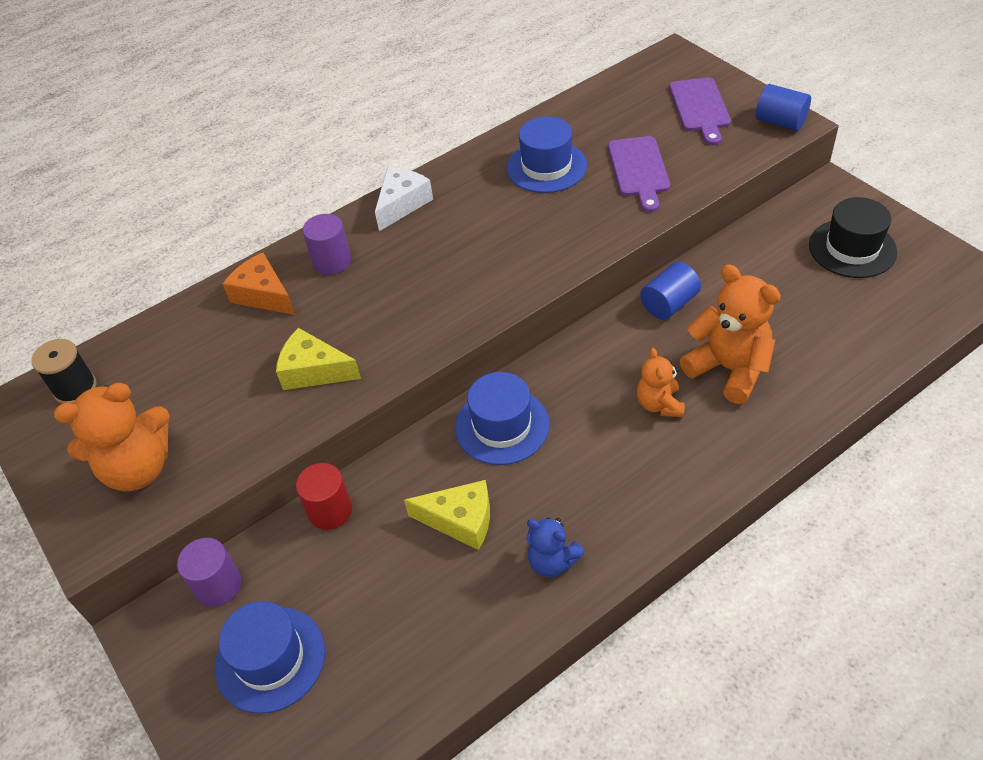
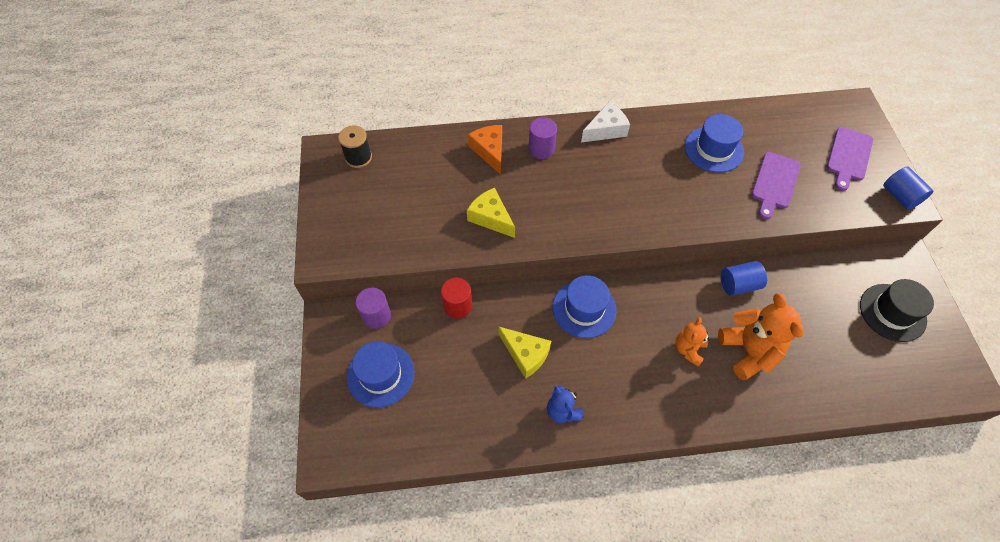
camera: 25 degrees right, 10 degrees up
(138, 468) = (366, 227): orange teddy bear -> none

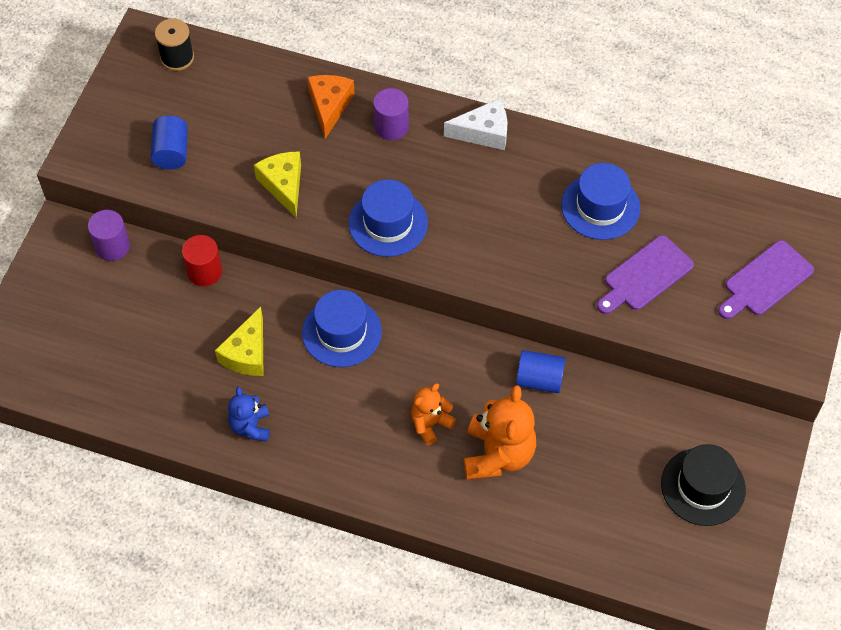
camera: 25 degrees right, 0 degrees up
(380, 374) = (84, 309): blue hat -> blue hat (388, 223)
(525, 354) = (247, 353): yellow cheese -> yellow cheese turned 45 degrees clockwise
(900, 196) = (791, 353): blue cylinder -> blue cylinder (171, 152)

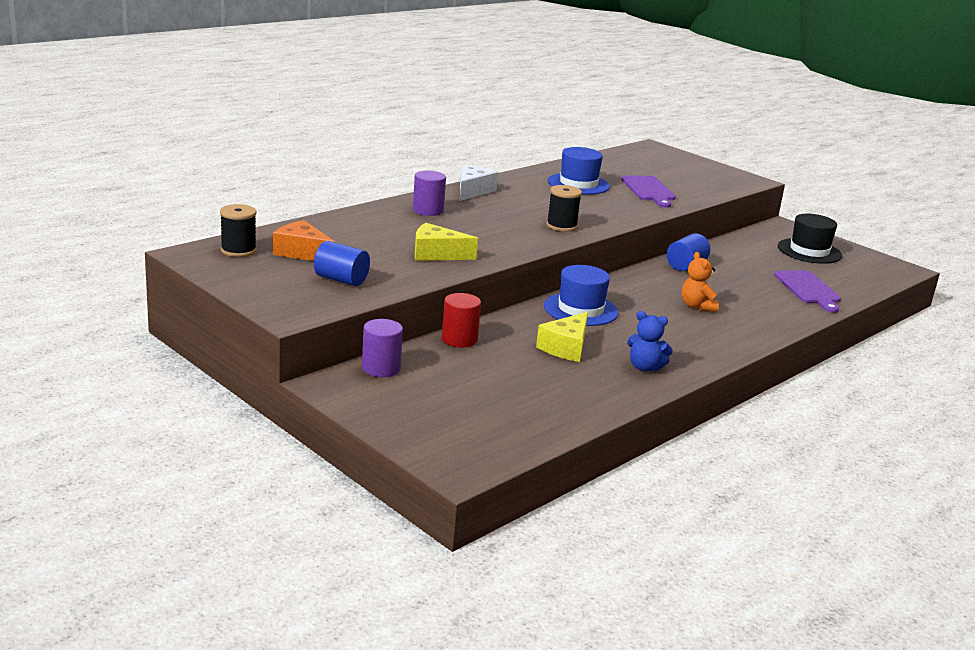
camera: 65 degrees left, 35 degrees down
(247, 353) = (566, 348): yellow cheese -> yellow cheese turned 75 degrees clockwise
(329, 106) = (378, 221): orange cheese -> orange cheese (302, 253)
(388, 223) = (519, 235): blue hat -> none
(447, 244) = (561, 226): none -> black spool
(498, 454) = (741, 295): orange teddy bear -> none
(765, 281) = (682, 169): purple cutting board -> purple cutting board (808, 289)

